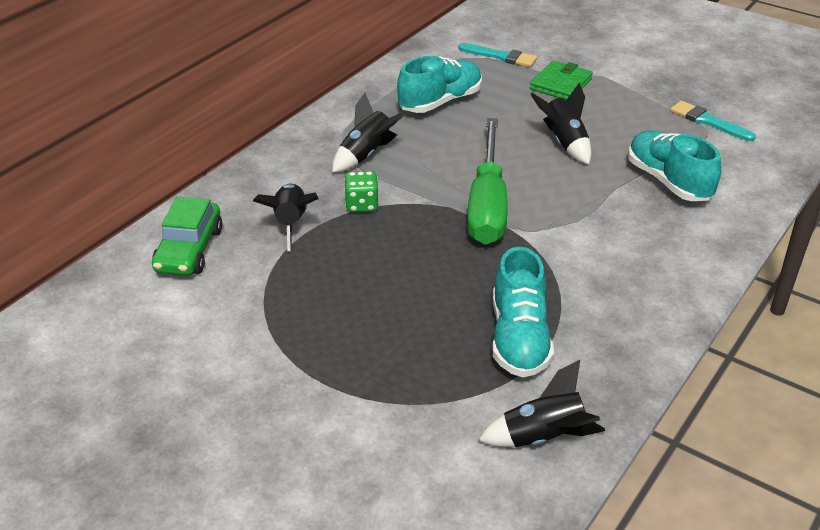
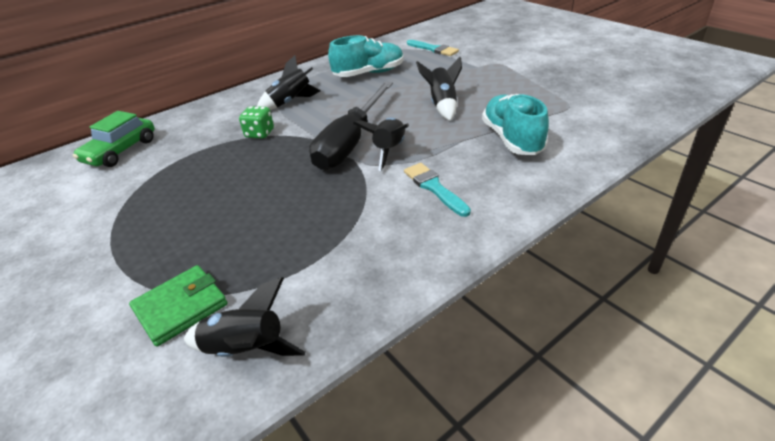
camera: 20 degrees right, 0 degrees up
(290, 223) = (201, 141): black rocket -> black rocket (389, 151)
(487, 204) = (350, 142): green screwdriver -> black screwdriver
(519, 338) = (296, 250): turquoise shoe -> none
(561, 84) = (466, 68): green wallet -> green wallet (181, 307)
(708, 121) = (573, 99): turquoise brush -> turquoise brush (434, 188)

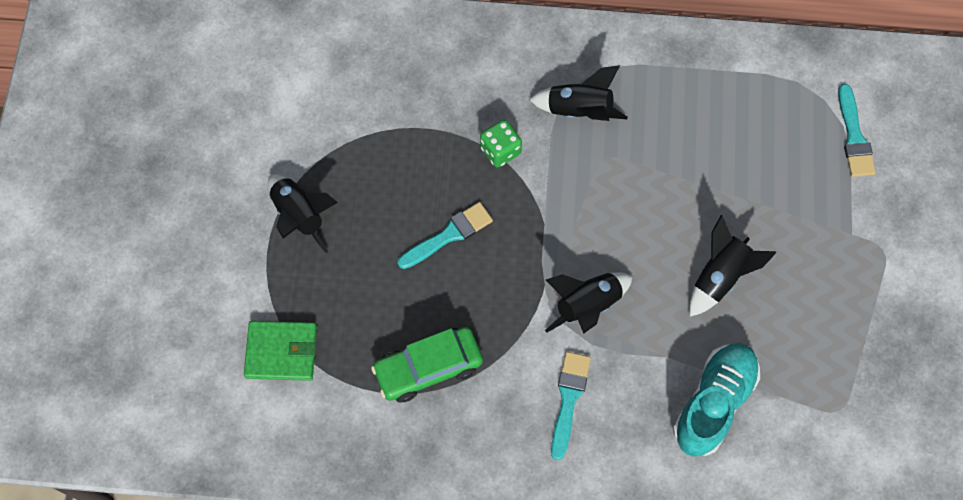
camera: 40 degrees right, 30 degrees up
(121, 151) = (358, 58): green car -> green car (428, 368)
(246, 349) = (295, 435): black rocket -> black rocket (299, 216)
(263, 176) = (449, 235): none -> turquoise brush
(350, 142) = (567, 254): black screwdriver -> none
(369, 73) = (717, 125): turquoise shoe -> none

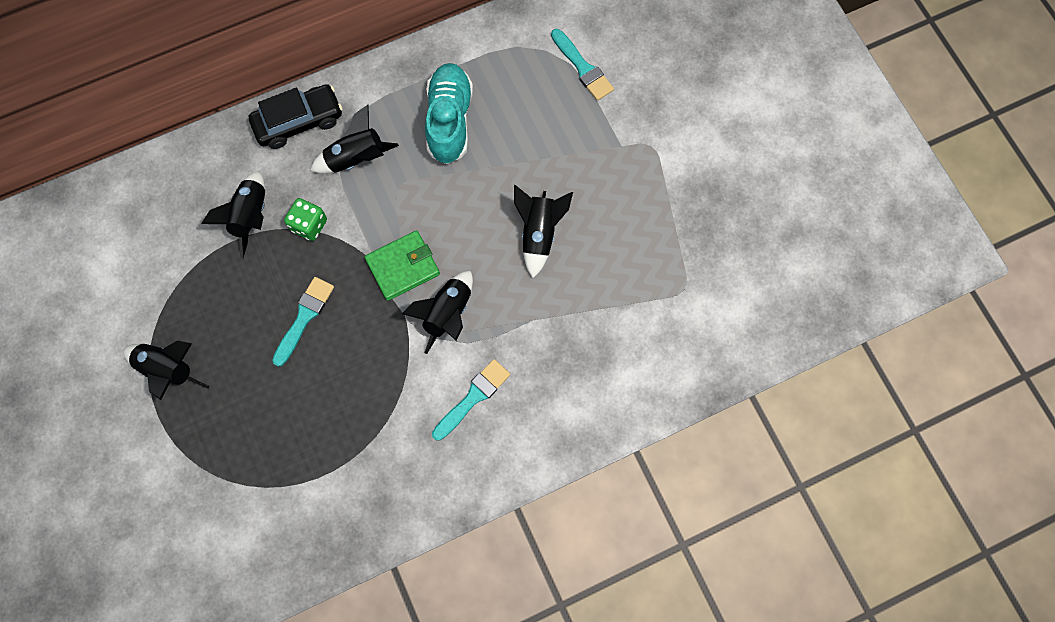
camera: 30 degrees left, 5 degrees up
(281, 352) = (216, 491): green wallet -> green wallet (403, 267)
(428, 368) = (346, 436): green car -> none
(450, 114) = (251, 216): none -> black rocket
(543, 47) = (299, 121): none -> black car
(568, 399) = (473, 397): turquoise brush -> turquoise brush turned 60 degrees clockwise
(713, 403) = (587, 336): turquoise shoe -> turquoise shoe (449, 120)

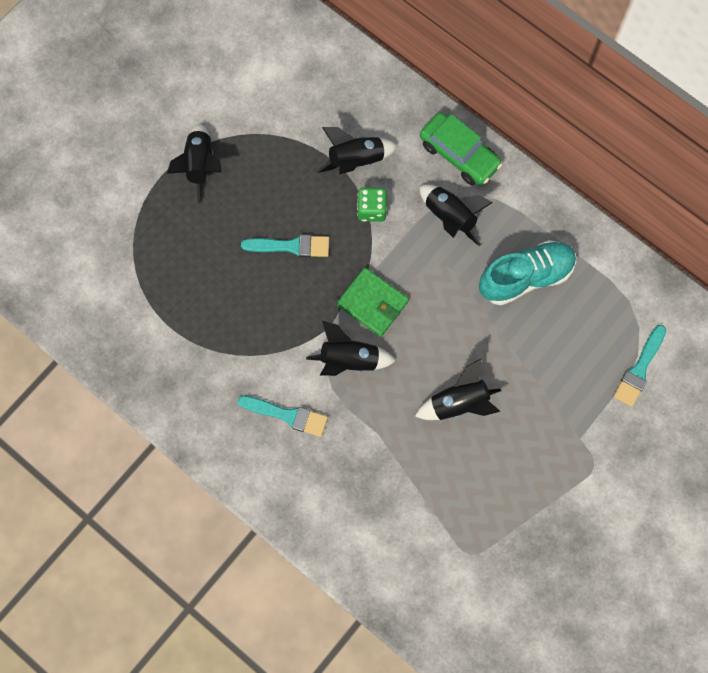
camera: 65 degrees right, 0 degrees up
(299, 121) = (459, 154): black car -> green car

